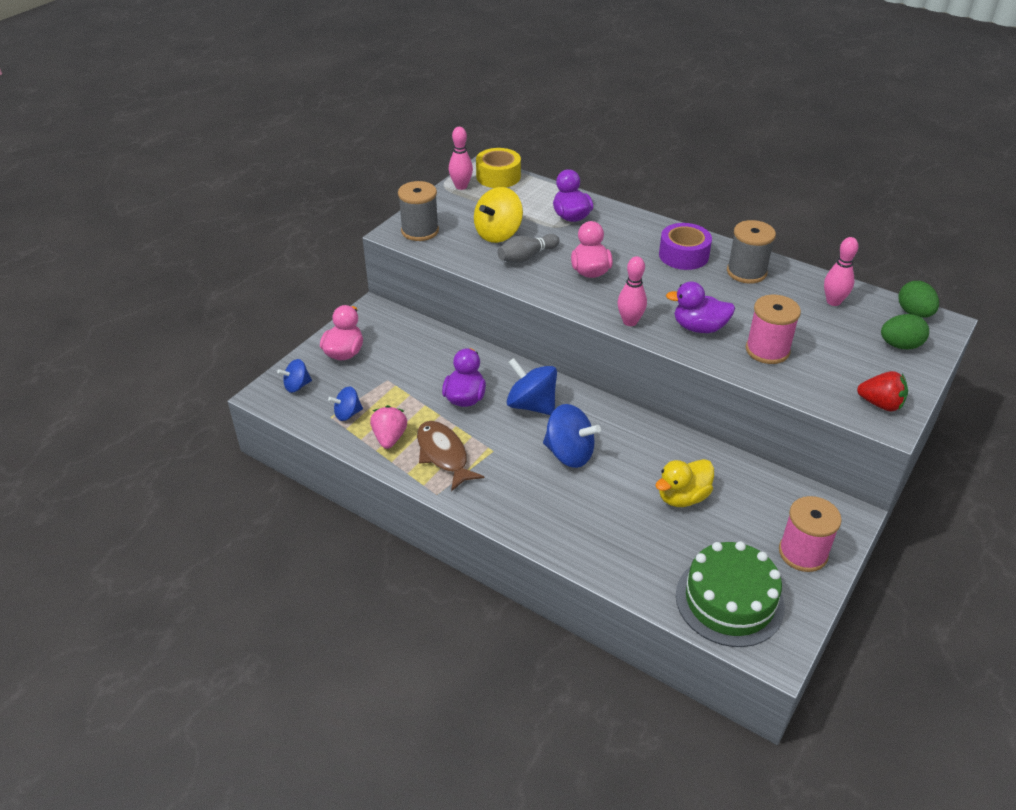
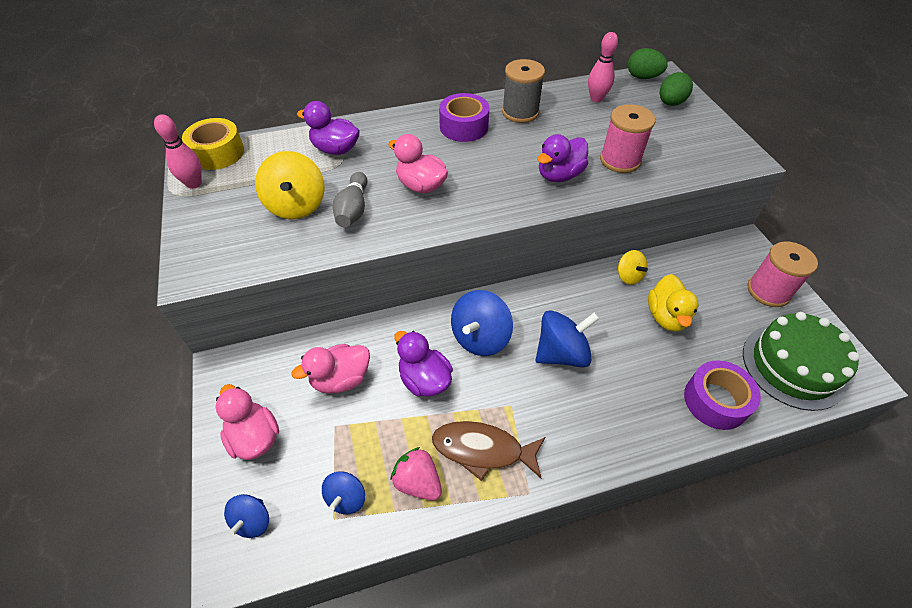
camera: 50 degrees left, 10 degrees up
(420, 231) = (214, 254): grey spool -> none
(421, 361) = (341, 379): none -> pink duck
(531, 405) = (480, 337): blue spinning top -> blue spinning top turned 45 degrees counterclockwise
(629, 562) = (715, 401): none -> purple tape
(630, 322) = (512, 206): pink bowling pin -> none
(698, 455) = (628, 276): none -> yellow spinning top
(880, 404) = (725, 149): red strawberry -> none

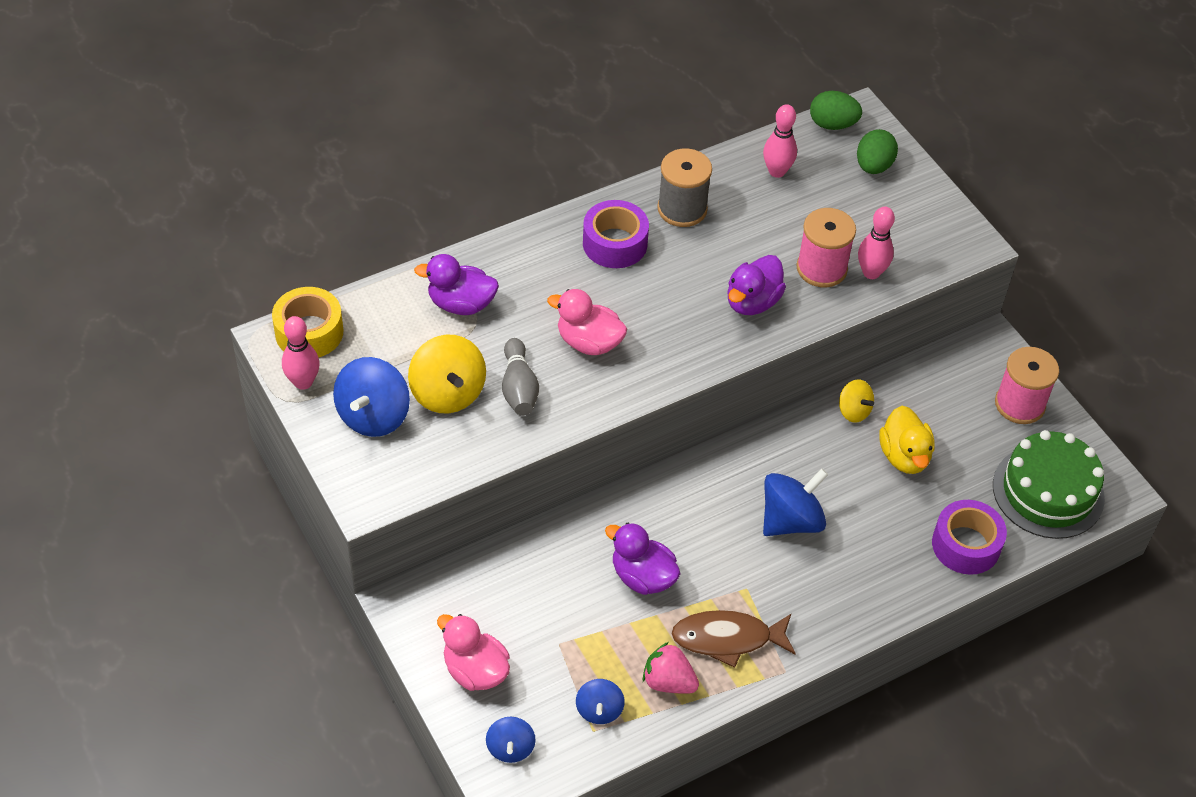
camera: 15 degrees left, 0 degrees up
(341, 379) = (546, 593): pink duck -> none
(480, 337) = (693, 518): blue spinning top -> blue spinning top (373, 416)
(660, 167) = (871, 273): none -> pink bowling pin

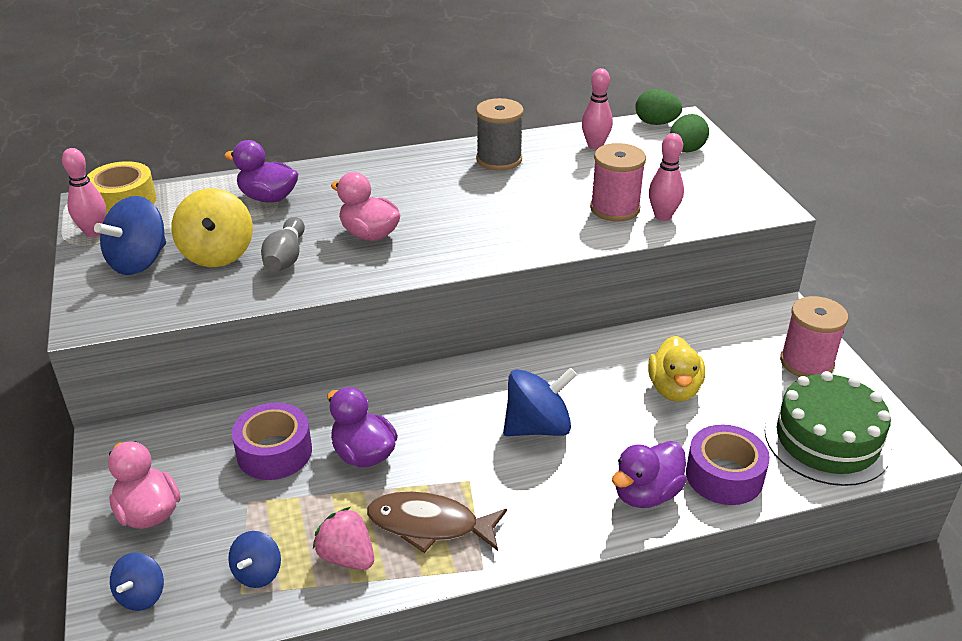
camera: 15 degrees right, 15 degrees down
(615, 243) = (427, 174): purple tape -> purple tape (274, 452)
(752, 302) = (538, 224): purple duck -> purple duck (646, 494)
(853, 411) = (631, 347): yellow spinning top -> none

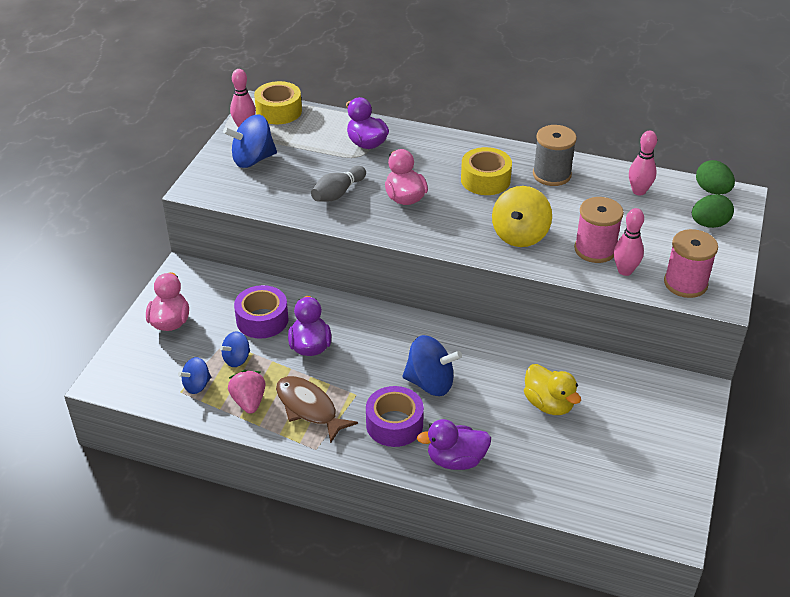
camera: 35 degrees right, 5 degrees up
(141, 595) = (133, 366): blue spinning top -> blue spinning top (237, 359)
(217, 254) = (301, 173): yellow spinning top -> yellow spinning top (520, 235)
(438, 187) = (485, 180): none -> yellow tape
(674, 389) = (548, 404): yellow duck -> yellow duck turned 75 degrees counterclockwise
(724, 476) = (519, 476): purple tape -> purple tape (394, 424)
(806, 362) = (670, 434): pink spool -> pink spool (685, 283)
(827, 440) = (620, 493): green cake -> none

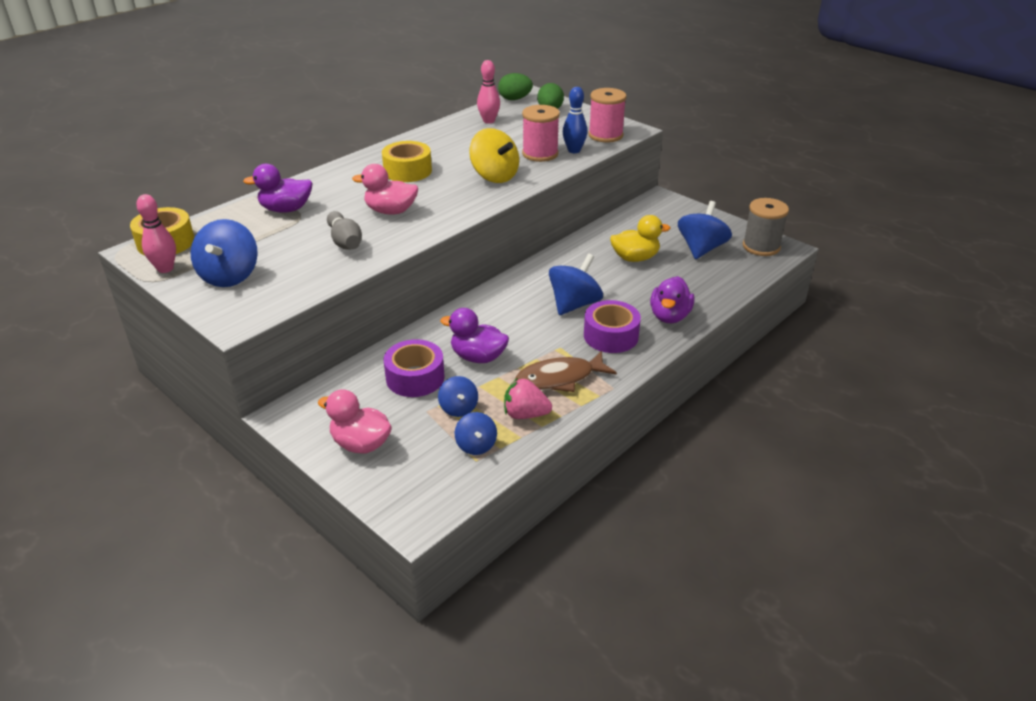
camera: 65 degrees left, 5 degrees down
(551, 175) = (432, 144): grey spool -> grey spool (761, 246)
(610, 454) = (701, 249): none -> blue spinning top
(625, 271) = (574, 150): pink bowling pin -> blue bowling pin

